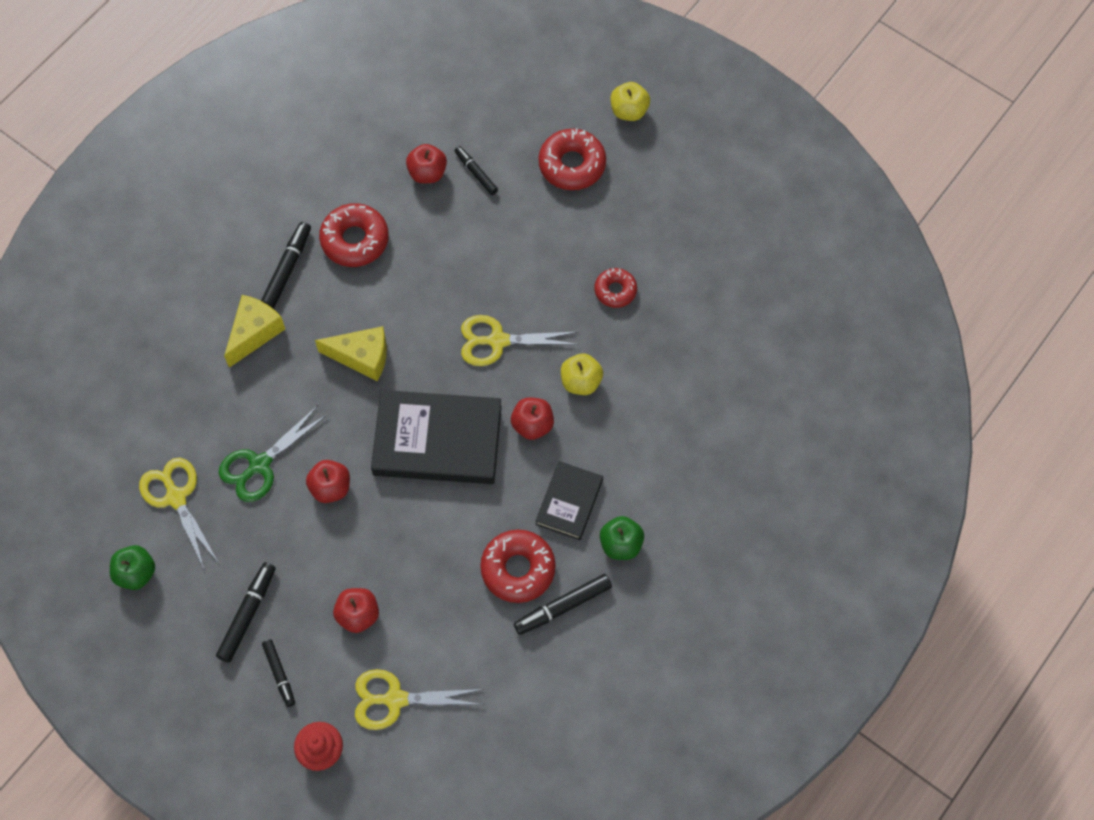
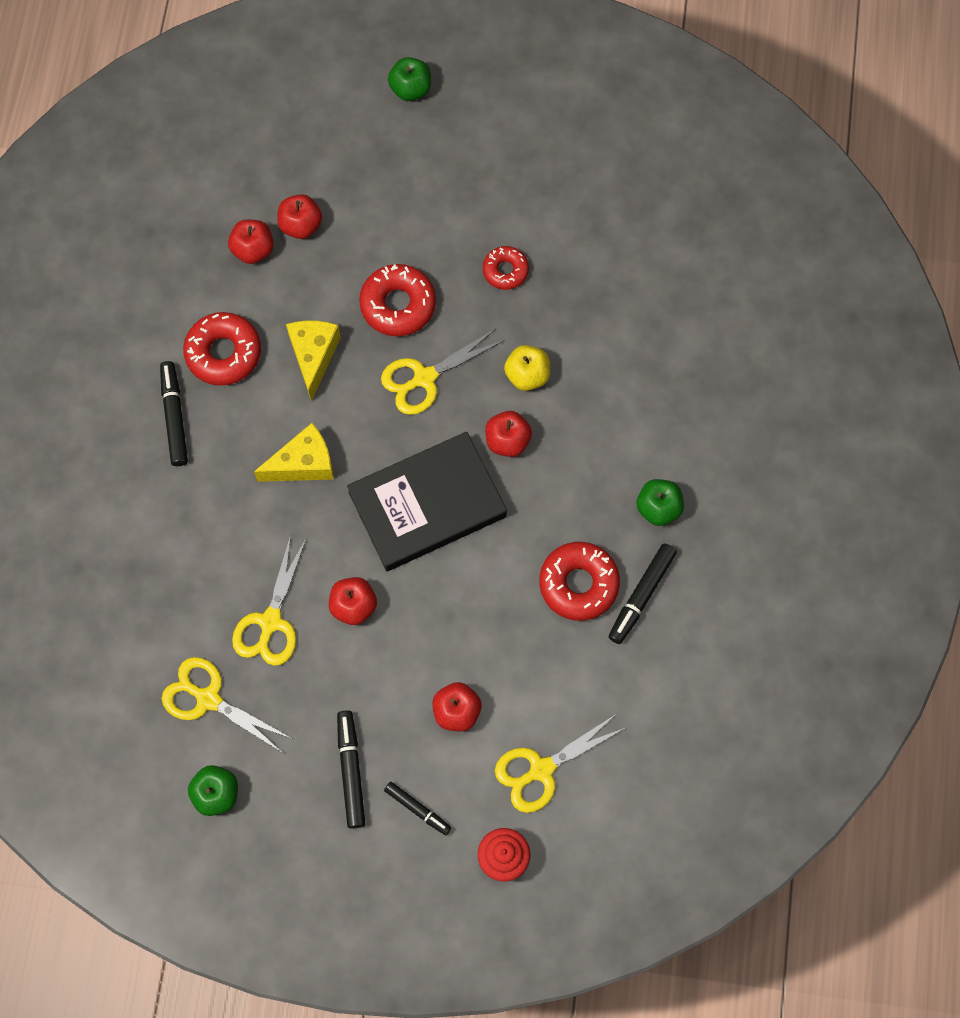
camera: 30 degrees left, 5 degrees up
(254, 333) = (182, 497): yellow cheese -> yellow cheese (313, 356)
(260, 465) = (270, 622): green scissors -> yellow scissors
(476, 173) = (301, 225): black marker -> red apple
(569, 502) = (586, 495): black book -> none
(572, 165) = (389, 170): red donut -> red donut (398, 305)
(629, 111) = (410, 89): yellow apple -> green apple

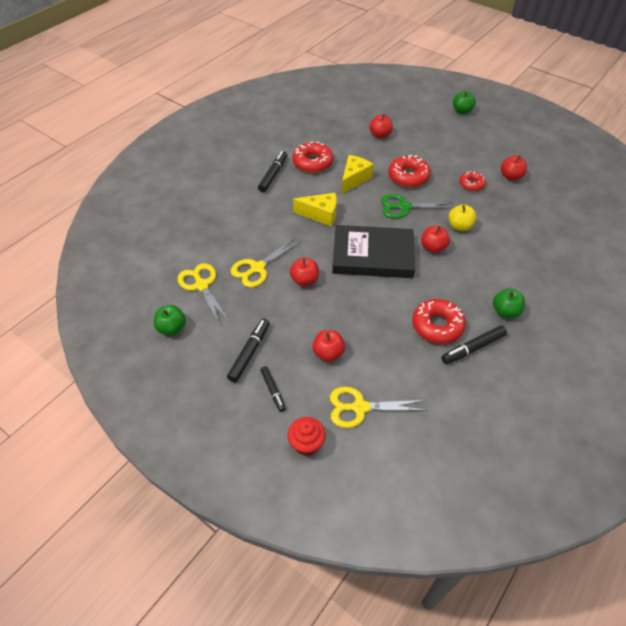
camera: 30 degrees right, 20 degrees down
(253, 250) = (352, 135): red apple -> red apple (510, 176)
(424, 378) = (404, 207): yellow scissors -> green scissors

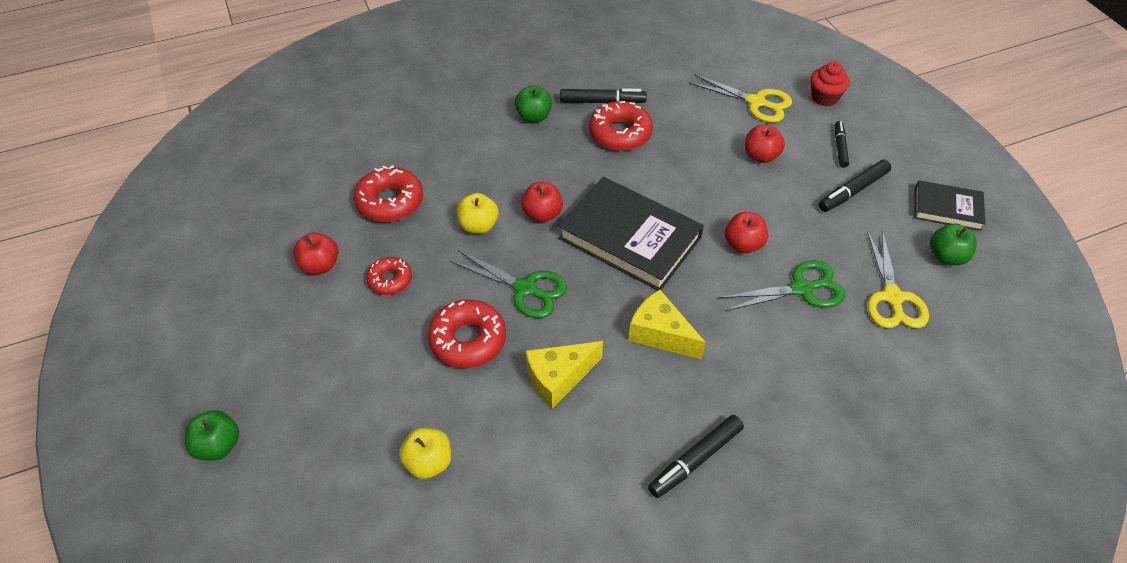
camera: 150 degrees left, 0 degrees up
(177, 369) = (947, 208): none -> black book
(257, 268) = (801, 289): yellow scissors -> green scissors
(312, 162) = (604, 454): red donut -> red donut (390, 201)
(380, 135) = (428, 462): red apple -> yellow apple

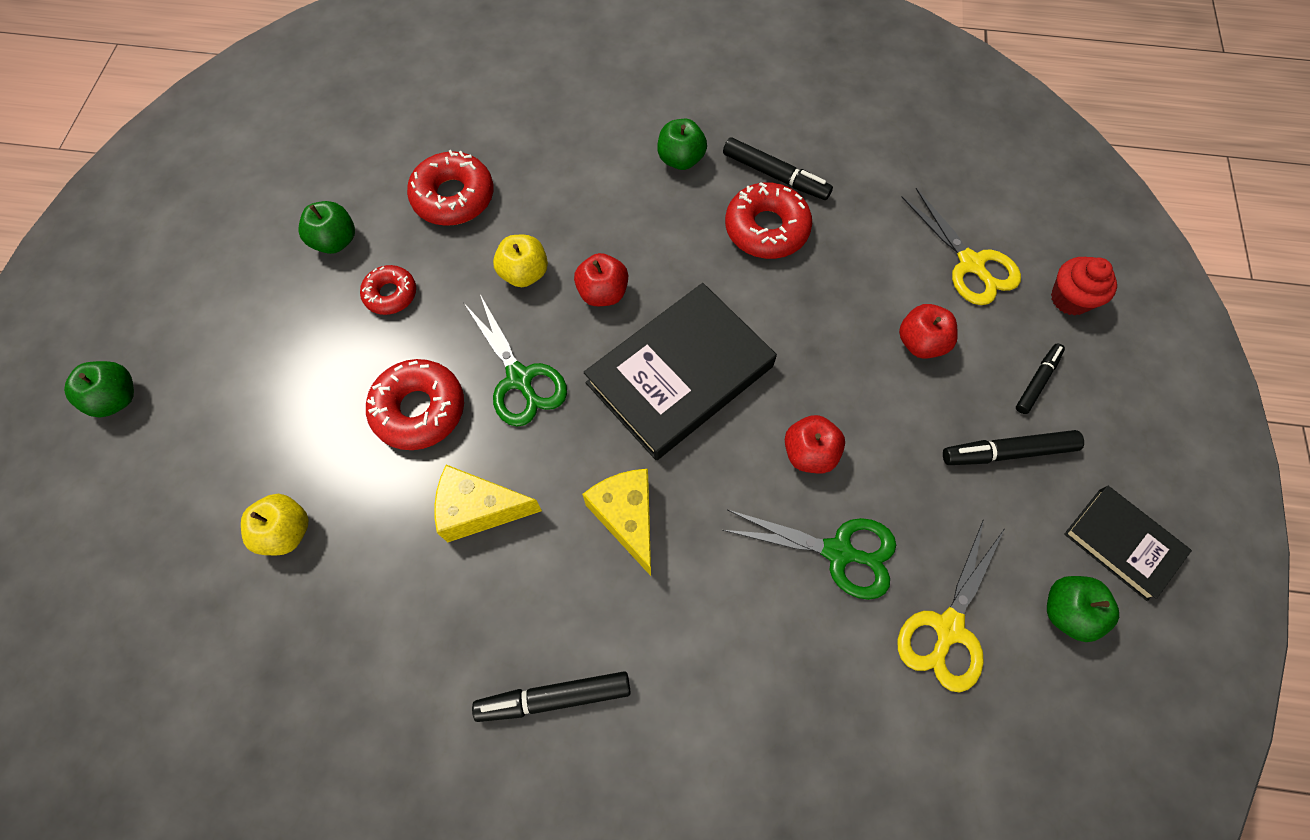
camera: 30 degrees right, 15 degrees up
(320, 265) = (335, 241): red apple -> green apple
(630, 238) = (679, 374): black book -> black book turned 75 degrees clockwise

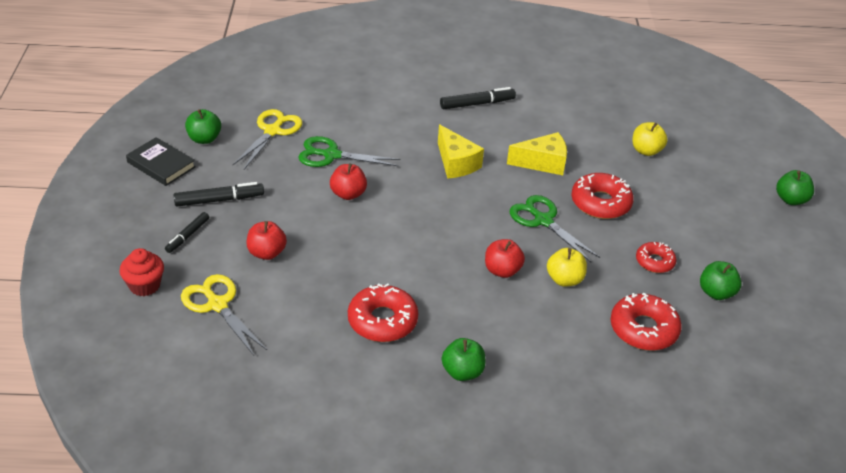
camera: 170 degrees right, 25 degrees down
(679, 374) = (437, 228): black book -> none
(775, 175) = (377, 363): black marker -> none

